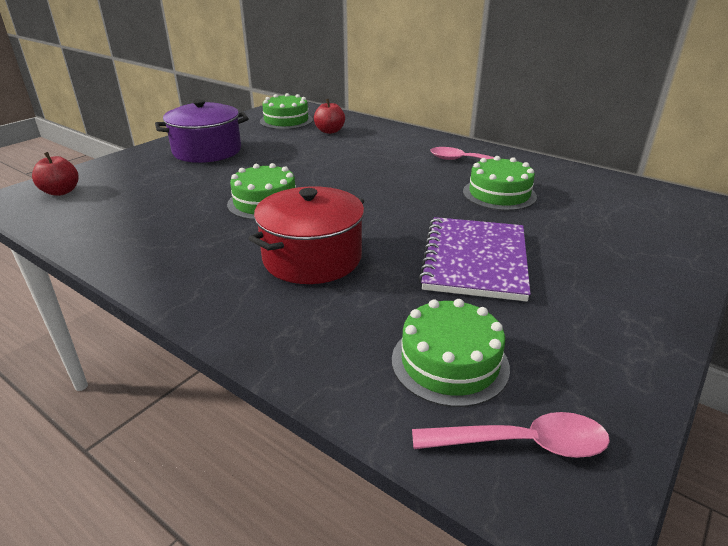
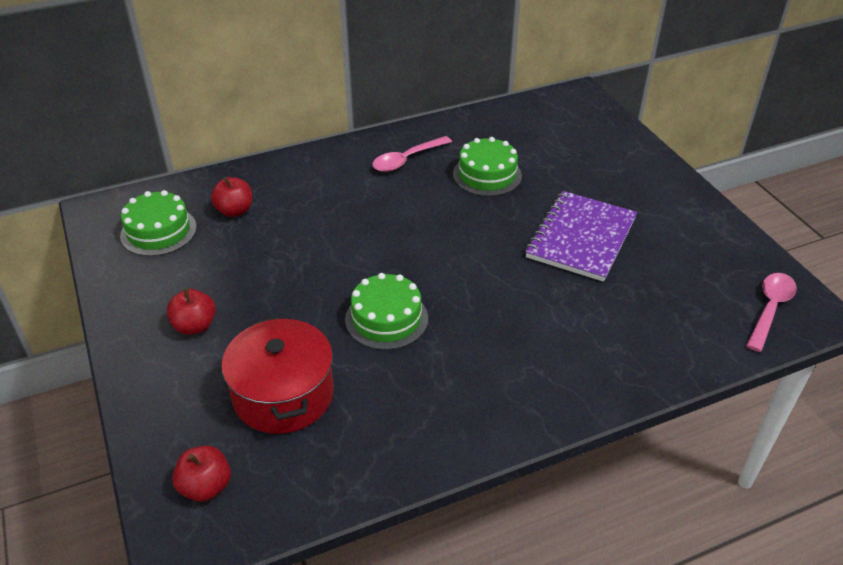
camera: 60 degrees left, 10 degrees up
(207, 151) = (195, 326): purple pot -> red apple
(312, 258) = (520, 322): red pot -> red pot (283, 395)
(449, 362) = (691, 305): green cake -> none
(475, 260) = (581, 238): purple notebook -> purple notebook turned 75 degrees clockwise

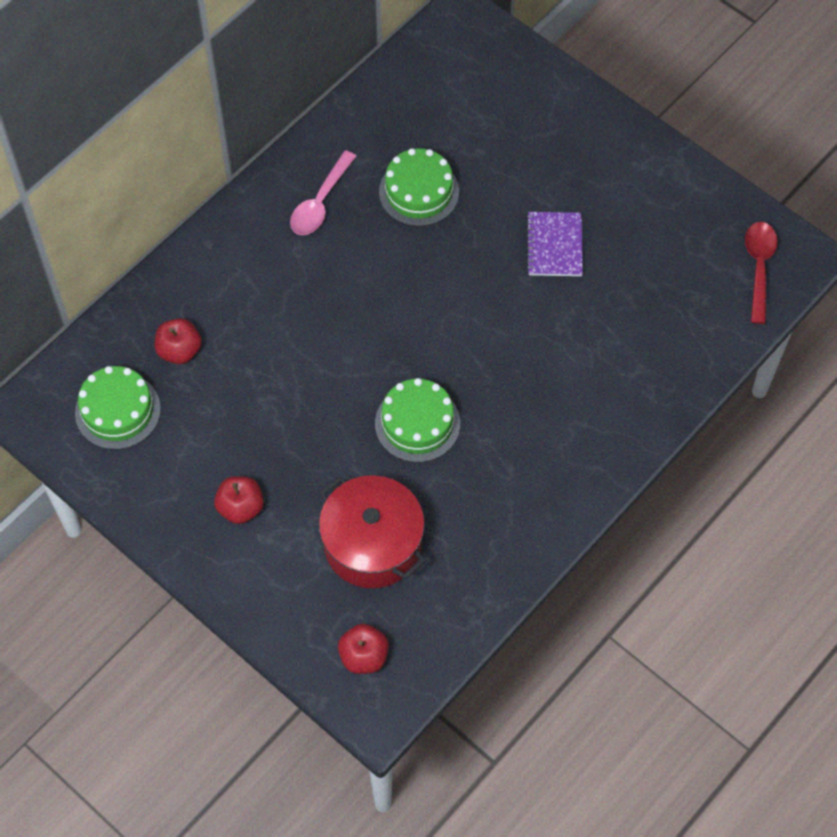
camera: 25 degrees left, 20 degrees up
(581, 238) = (554, 245): purple notebook -> purple notebook, size x0.61
(770, 309) = (758, 267): pink spoon -> red spoon

